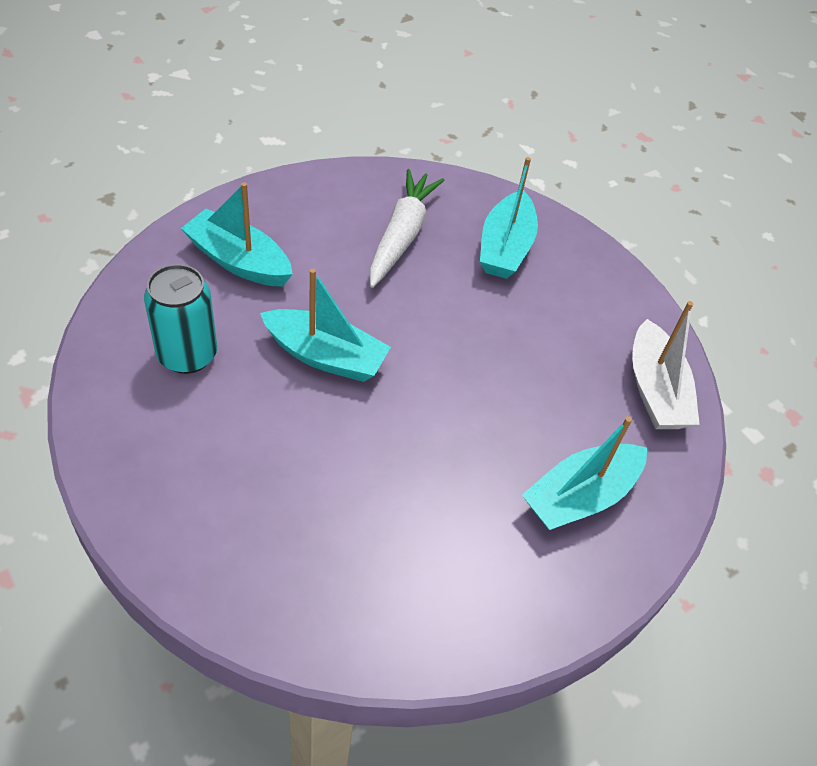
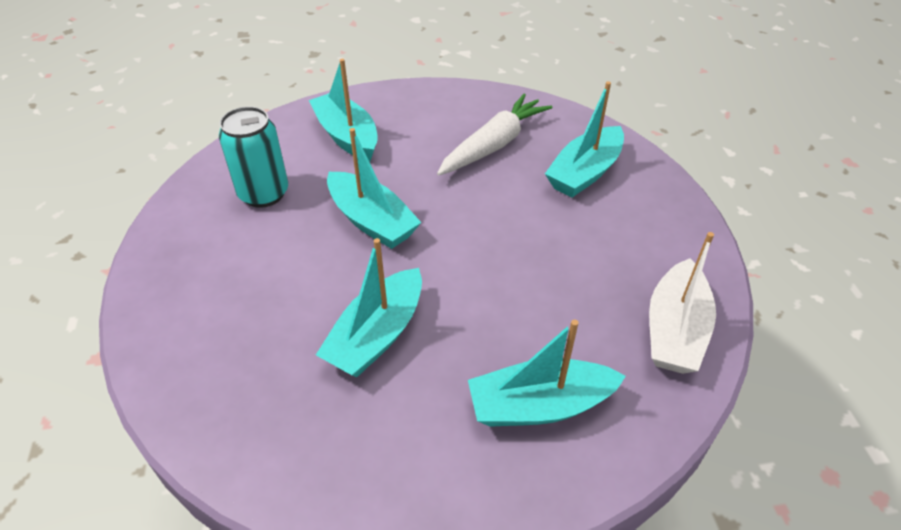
camera: 30 degrees right, 5 degrees down
(401, 477) = (377, 335): none -> turquoise boat

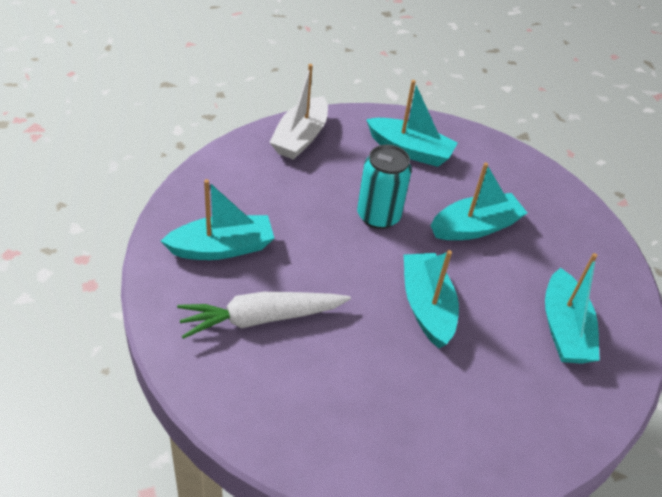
camera: 150 degrees left, 0 degrees up
(264, 194) = (505, 390): turquoise can -> turquoise can (378, 216)
(347, 136) = (388, 417): turquoise boat -> turquoise boat (564, 329)
(675, 330) = (300, 138): white boat -> white boat turned 150 degrees clockwise

